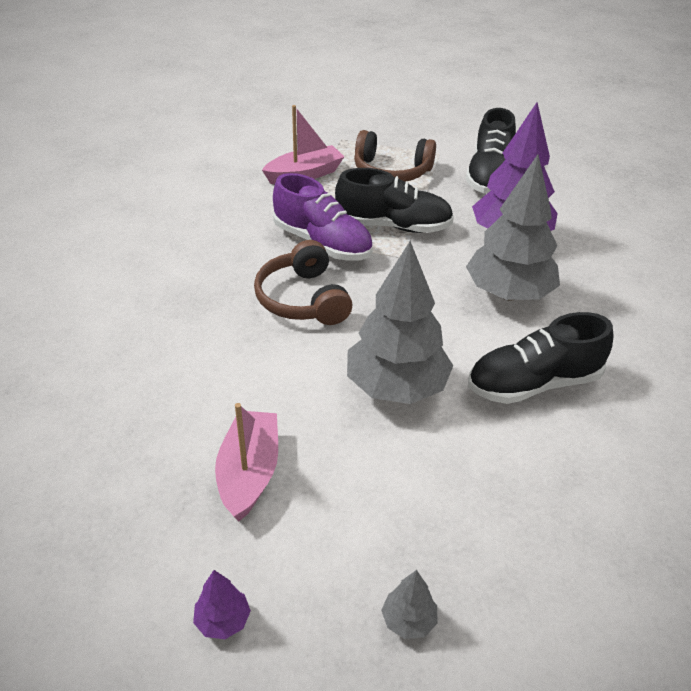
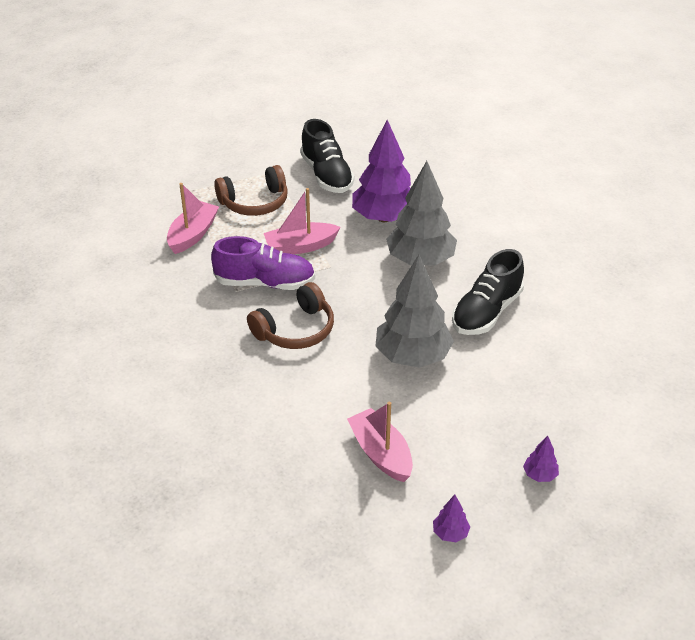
camera: 35 degrees left, 0 degrees up
(303, 299) = (295, 330): brown headphones -> brown headphones turned 75 degrees counterclockwise
(393, 226) = (300, 246): black shoe -> pink boat
(408, 620) = (539, 475): grey tree -> purple tree

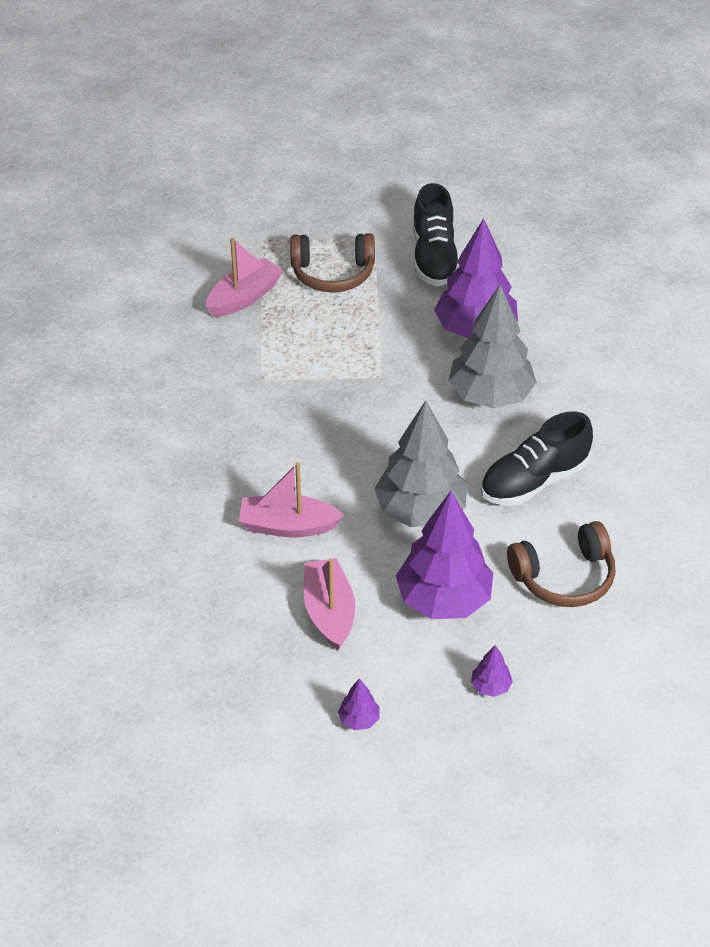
camera: 20 degrees right, 5 degrees up
(265, 283) = (297, 378): purple shoe -> none
(295, 330) = (305, 444): brown headphones -> brown headphones (564, 577)
(300, 246) = (359, 343): pink boat -> pink boat (288, 526)
(467, 418) = (444, 600): none -> purple tree

